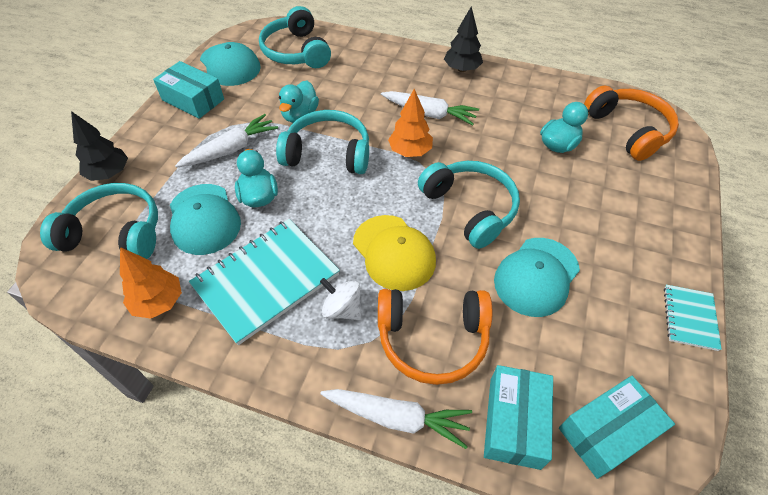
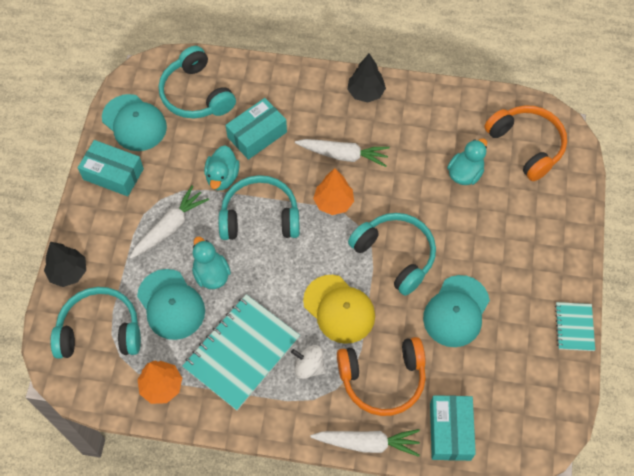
camera: 10 degrees left, 10 degrees up
(607, 432) = (515, 426): turquoise box -> turquoise box (257, 135)

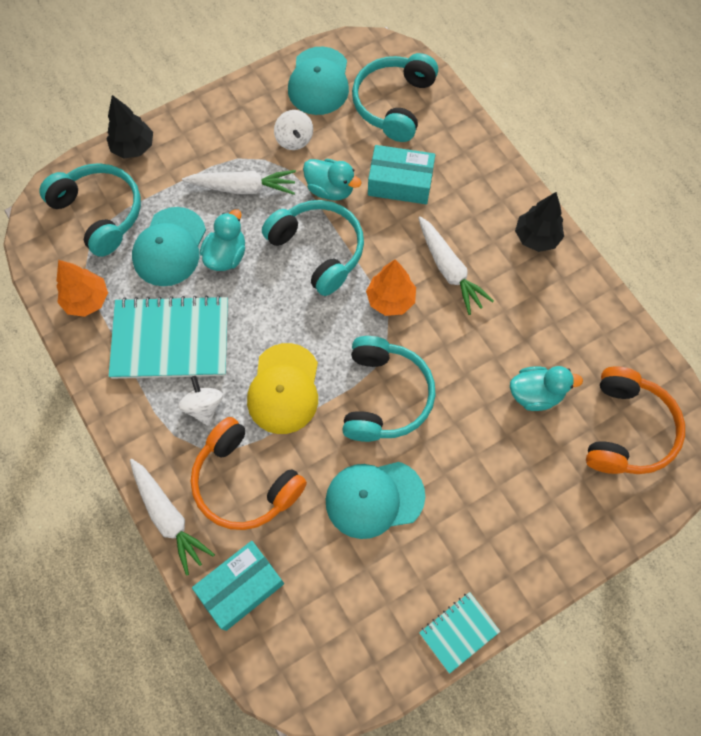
camera: 50 degrees right, 5 degrees up
(113, 174) = (255, 106): turquoise box -> none
(164, 170) = (294, 139): none -> white spinning top
(222, 177) = (330, 189): turquoise duck -> turquoise duck turned 120 degrees counterclockwise

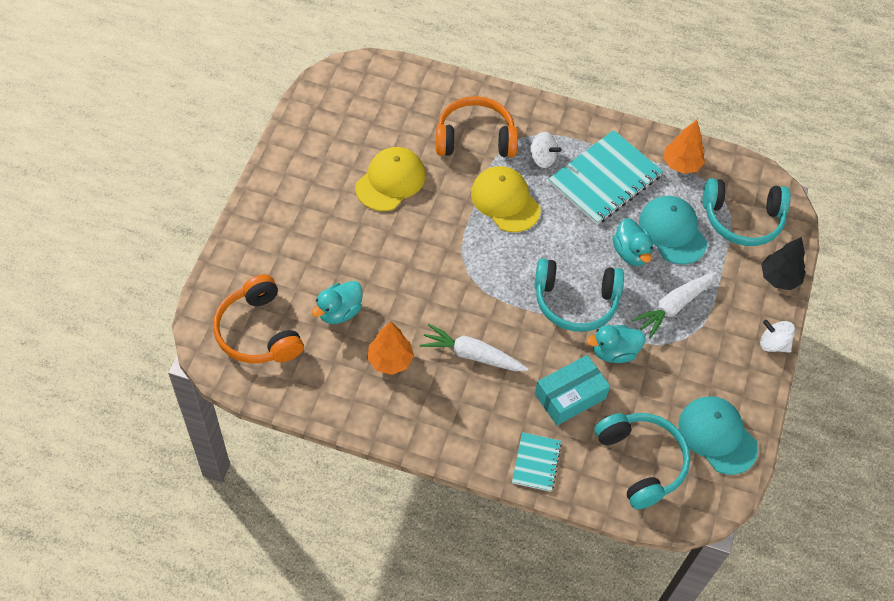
camera: 135 degrees right, 10 degrees down
(168, 517) = (499, 95): white carrot -> none
(241, 587) = (424, 91): turquoise box -> none
(294, 139) = (680, 371): white spinning top -> white spinning top (773, 344)
(374, 498) = (390, 181): turquoise cap -> yellow cap
(384, 396) = (438, 240): turquoise headphones -> none
(390, 300) = (493, 304): orange tree -> orange tree (390, 360)
(459, 632) = (281, 150): turquoise notebook -> turquoise notebook (536, 463)
(536, 237) = (430, 429): black tree -> none

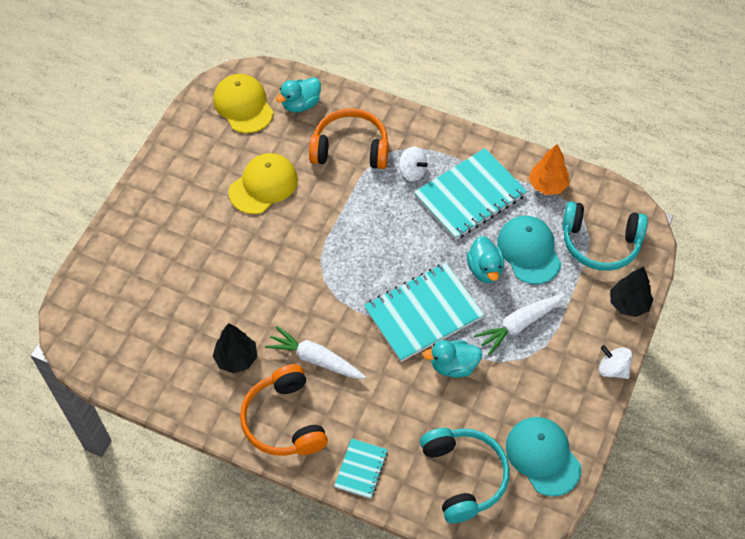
camera: 10 degrees right, 0 degrees up
(258, 332) = (117, 322): orange headphones -> orange headphones (284, 420)
(339, 312) = (195, 308): turquoise duck -> turquoise duck (301, 104)
(390, 360) = (236, 358): orange tree -> black tree
(505, 201) = (370, 211): yellow cap -> yellow cap (243, 105)
(570, 396) = (404, 406): turquoise box -> none
(575, 301) = (423, 313): turquoise headphones -> turquoise notebook

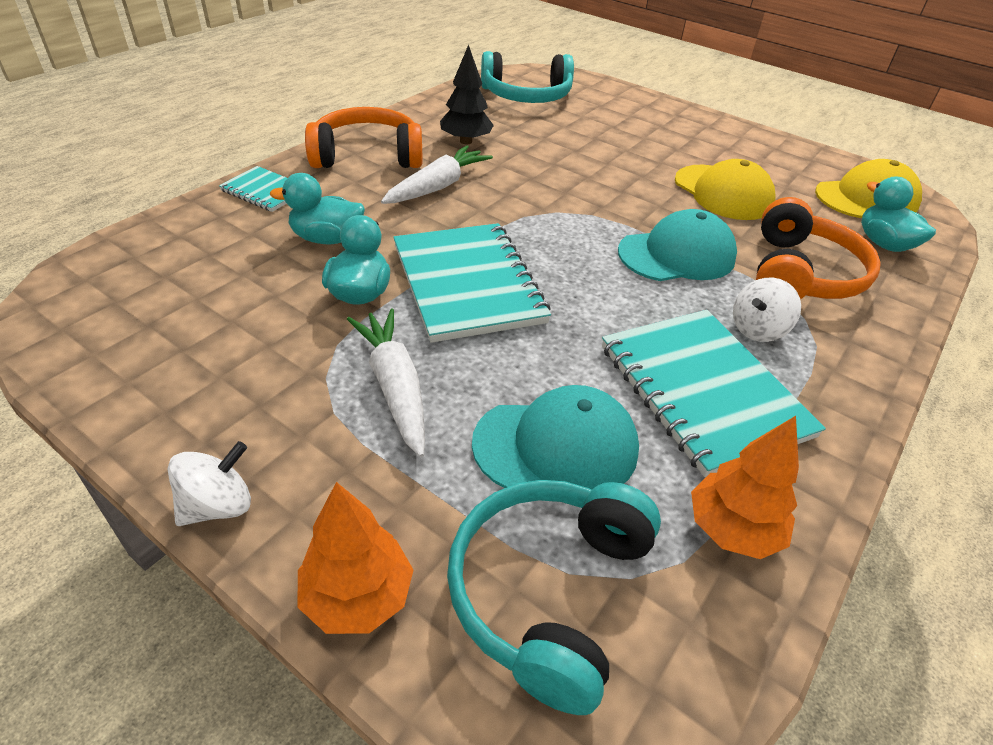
camera: 100 degrees right, 15 degrees down
(463, 476) = (180, 264): turquoise headphones -> turquoise headphones (526, 96)
(484, 269) = (529, 371): turquoise duck -> turquoise duck (327, 239)
(543, 456) = (134, 351): turquoise cap -> turquoise cap (677, 255)
(628, 304) = (358, 596): black tree -> orange tree

